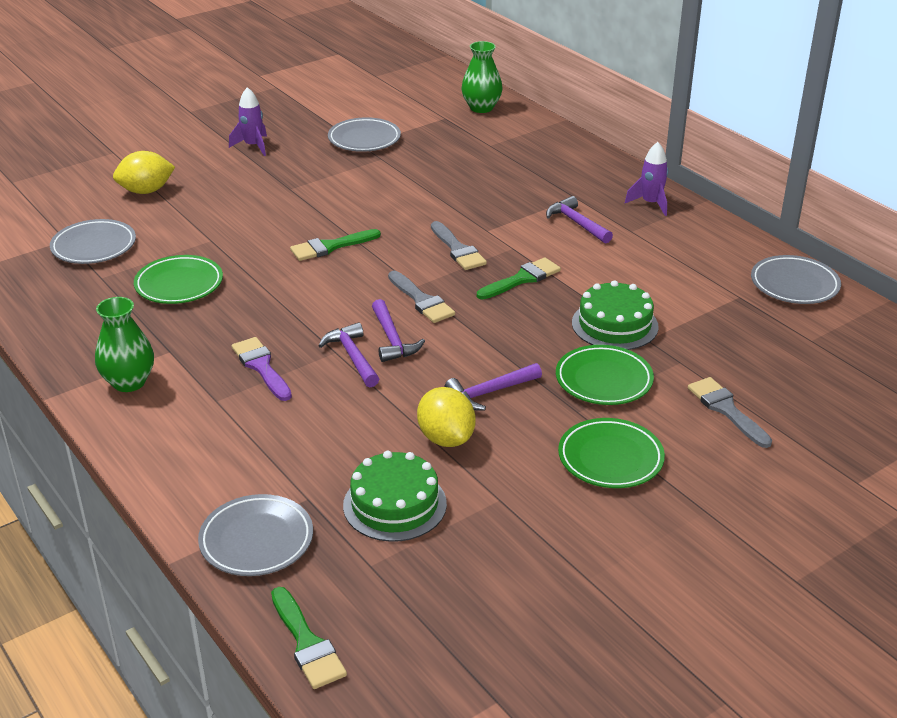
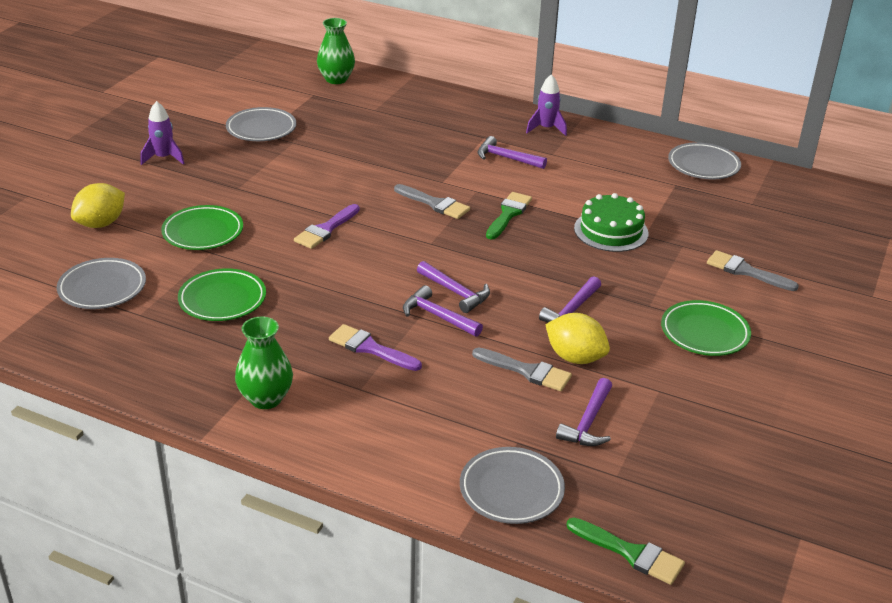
camera: 30 degrees left, 0 degrees up
(330, 247) = (326, 229): green brush -> purple brush
(394, 504) = (588, 422): green cake -> purple hammer
(422, 300) = (447, 253): grey brush -> grey brush (527, 371)
(603, 380) = (644, 275): green plate -> green plate (203, 232)

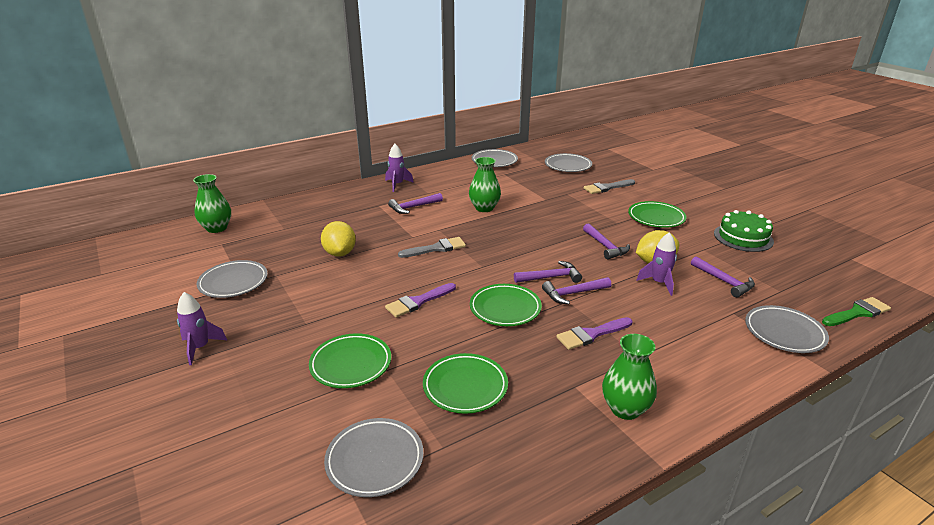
camera: 55 degrees left, 5 degrees down
(101, 224) = (259, 425): yellow lemon -> yellow lemon (340, 253)
(326, 229) = (418, 302): purple brush -> purple brush turned 75 degrees clockwise
(364, 282) = (505, 308): none -> green plate
(508, 214) = (479, 229): green brush -> none
(527, 371) = (659, 283): grey brush -> purple rocket
(563, 201) = (484, 208): none -> green vase
(611, 231) = (532, 206): green cake -> green cake (743, 237)
(773, 222) = (568, 166): none -> grey plate

